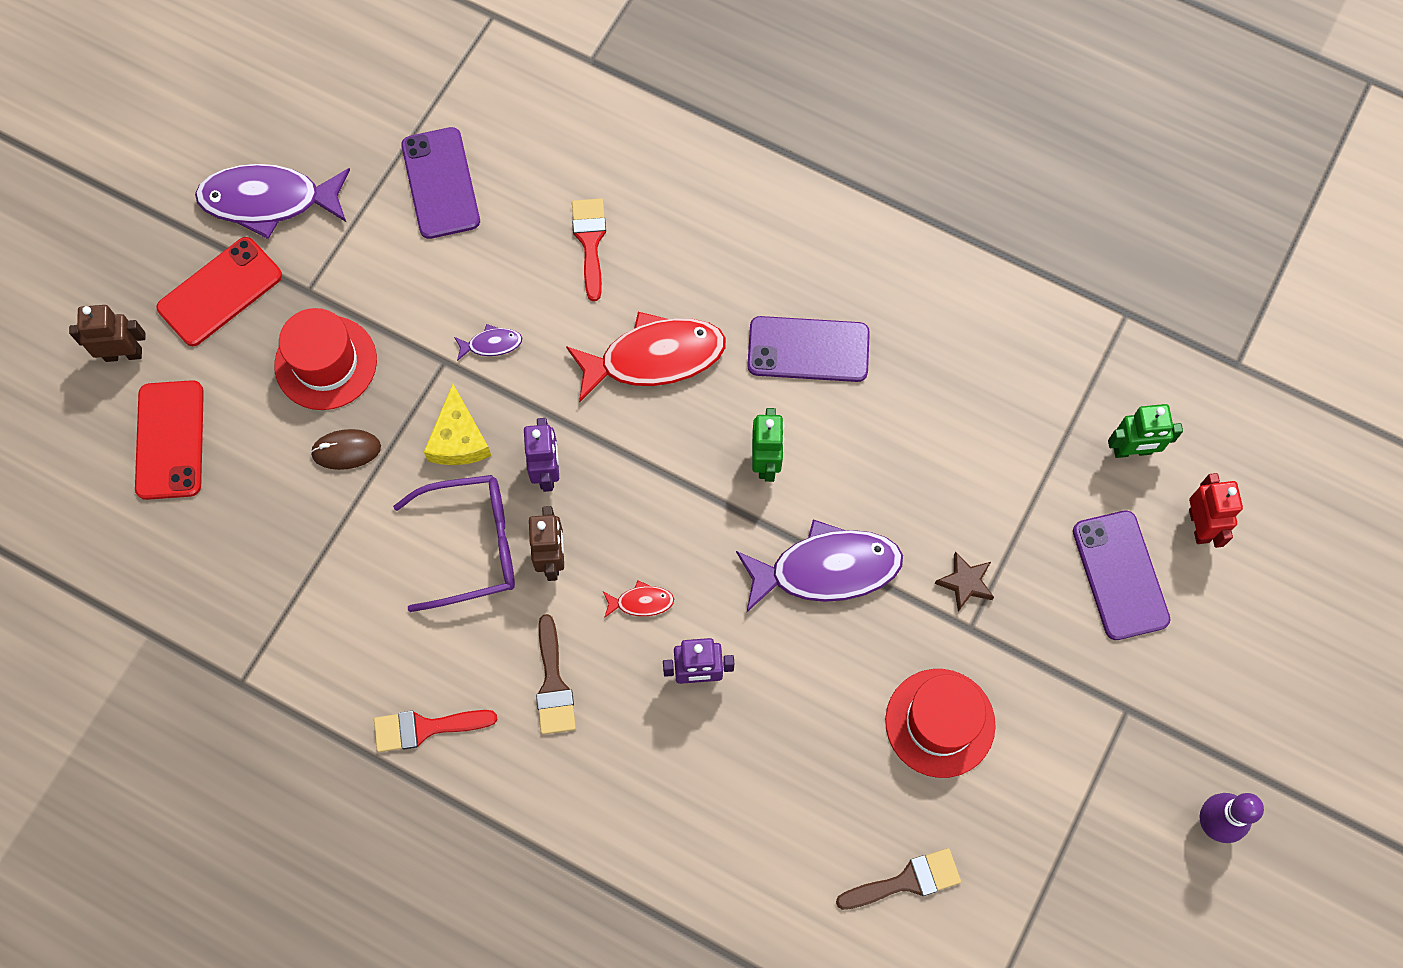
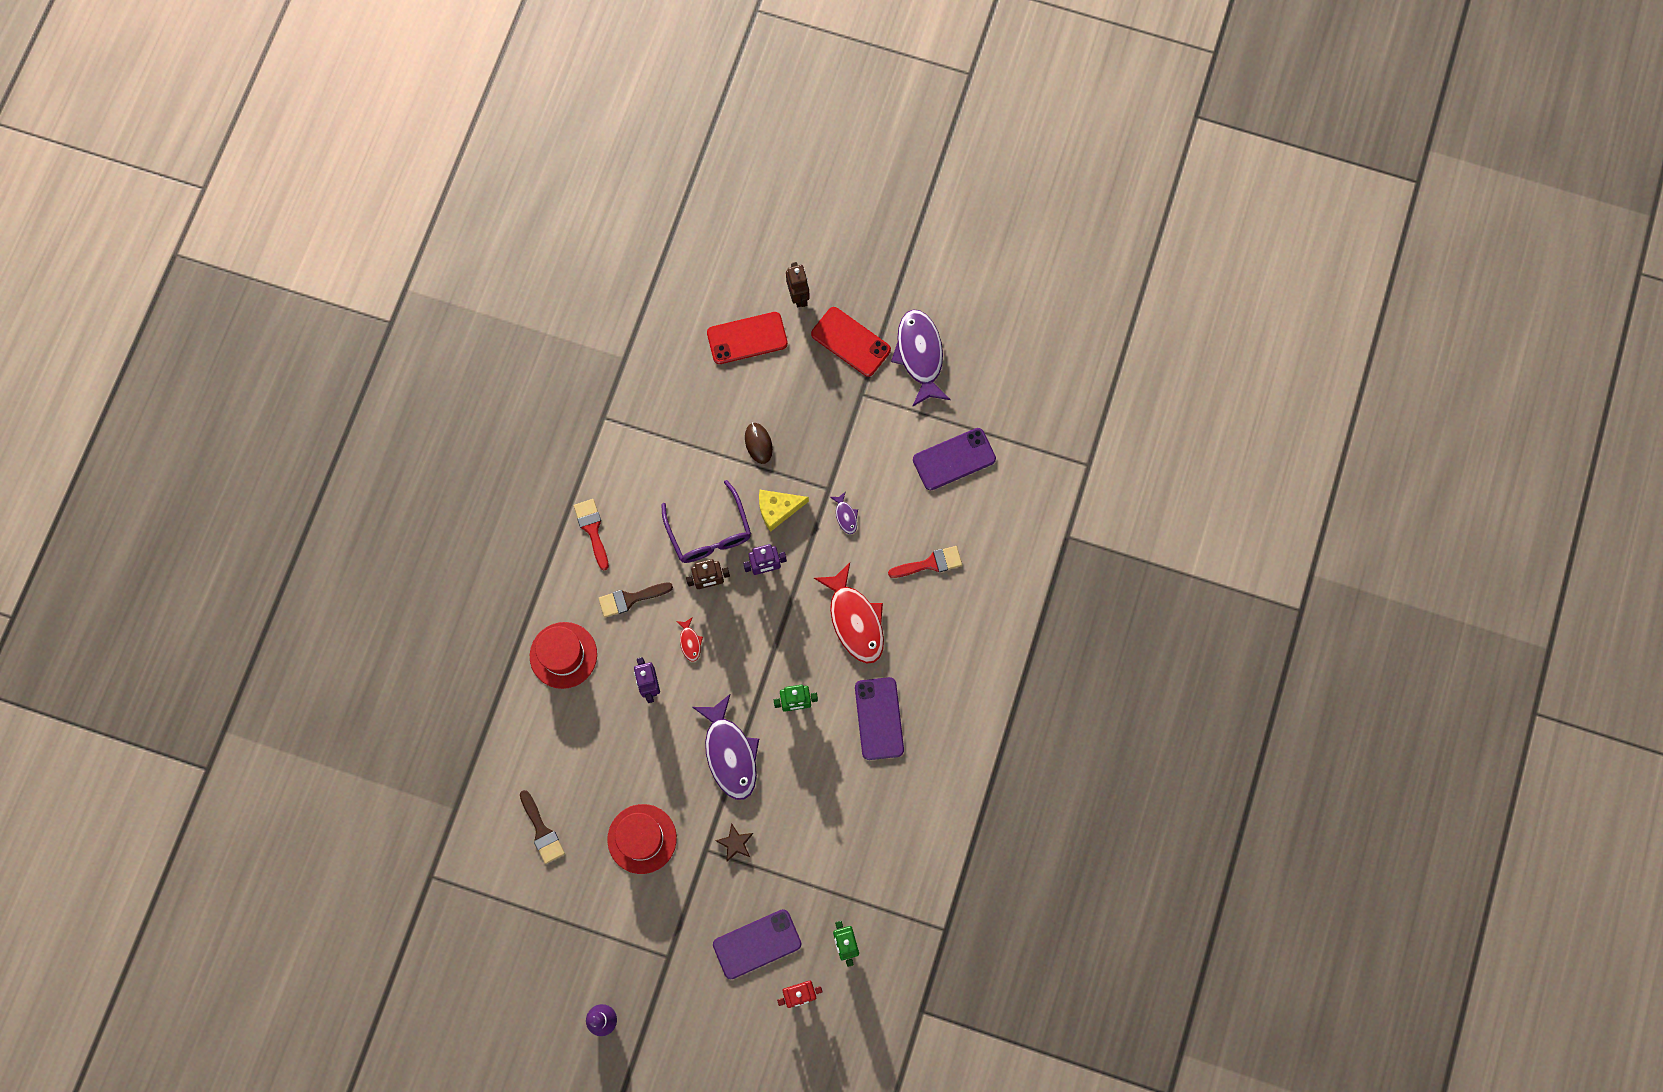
camera: 80 degrees right, 5 degrees up
(326, 363) = (814, 417): red hat -> red hat (563, 655)

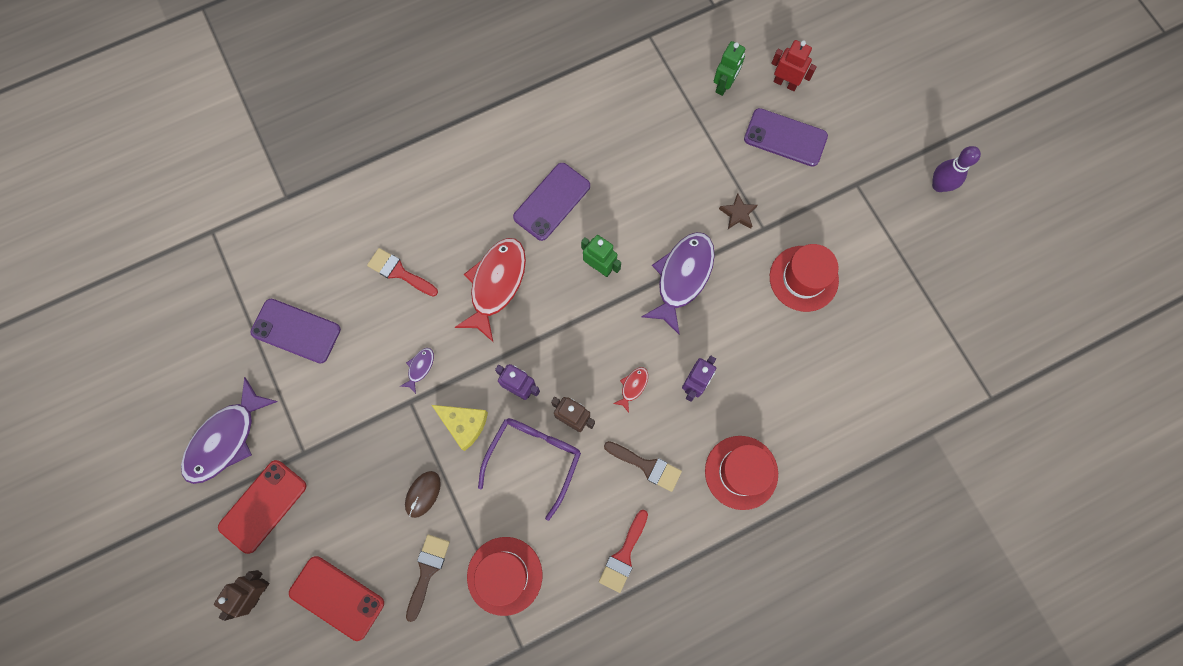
camera: 135 degrees left, 0 degrees up
(542, 831) = (875, 352): brown brush -> brown brush (427, 571)
(656, 447) = (504, 575): none -> red hat
(850, 342) = (263, 506): red phone -> red phone turned 45 degrees clockwise

